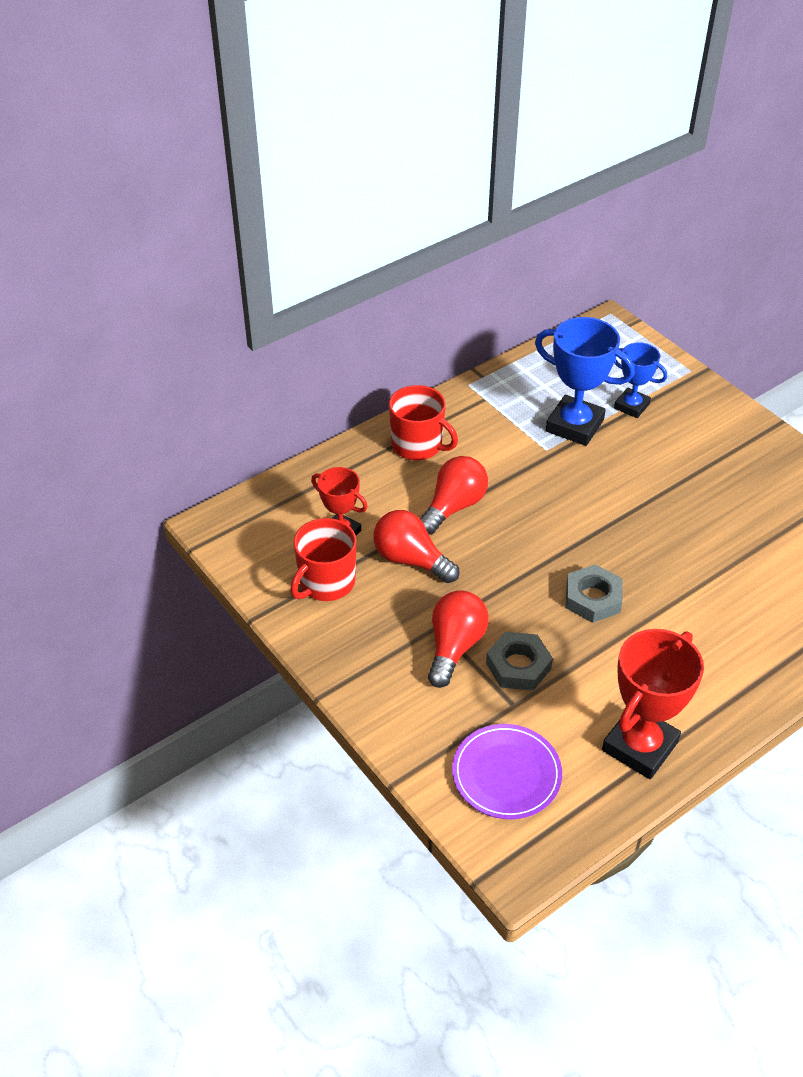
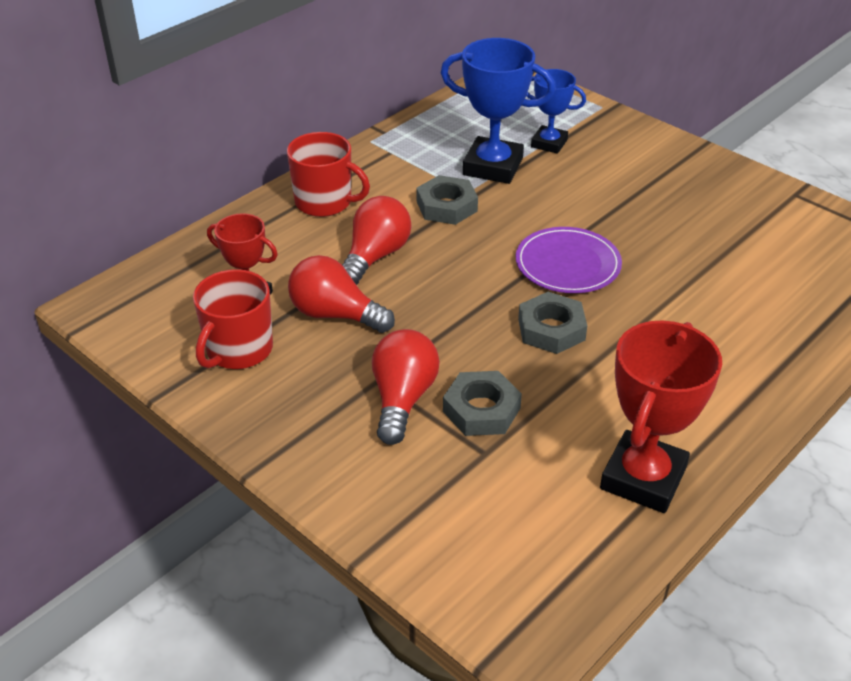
camera: 10 degrees left, 5 degrees down
(506, 774) = (492, 532): purple plate -> purple plate (567, 264)
(525, 463) = (446, 206): none -> grey nut

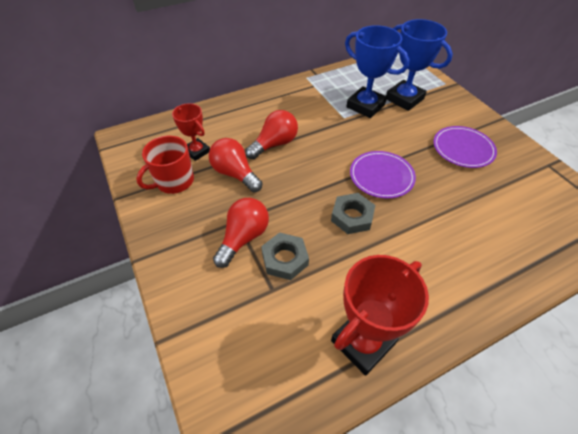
camera: 20 degrees right, 10 degrees up
(325, 202) = (264, 106): red mug -> none
(446, 206) = (328, 123): grey nut -> none
(549, 143) = (404, 99): blue trophy -> blue trophy, size x1.66
(669, 198) = (463, 149): none -> purple plate

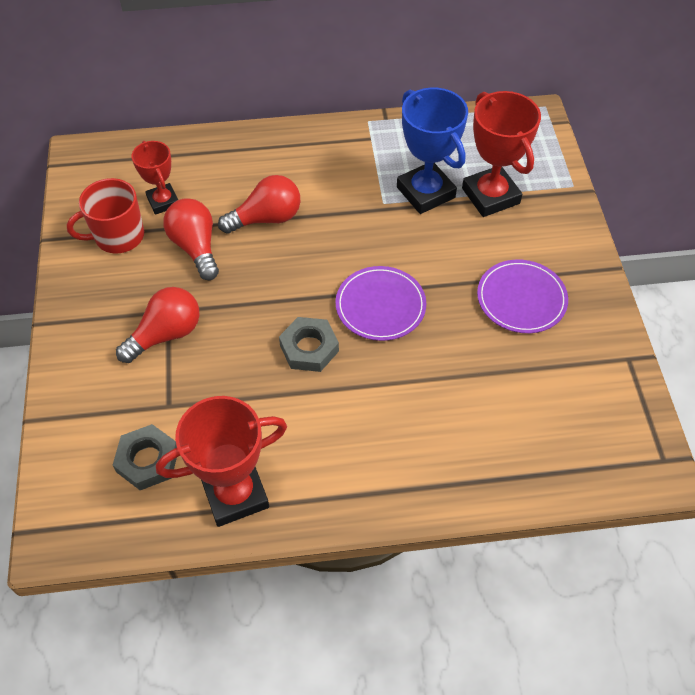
camera: 20 degrees right, 5 degrees up
(285, 259) = (200, 375): grey nut -> grey nut (147, 460)
(404, 99) = (490, 196): blue trophy -> red trophy

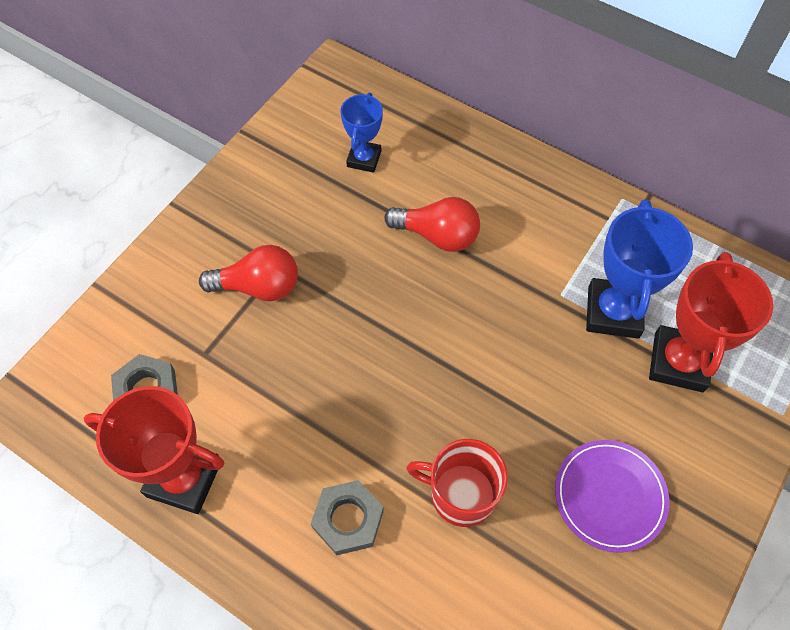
camera: 40 degrees right, 5 degrees up
(118, 236) = (300, 167): red mug -> red mug (461, 494)
(163, 201) = (364, 159): red trophy -> blue trophy
(195, 247) = (353, 221): red light bulb -> none
(309, 348) = (363, 390): grey nut -> grey nut (348, 519)
(380, 305) = (463, 397): purple plate -> none

